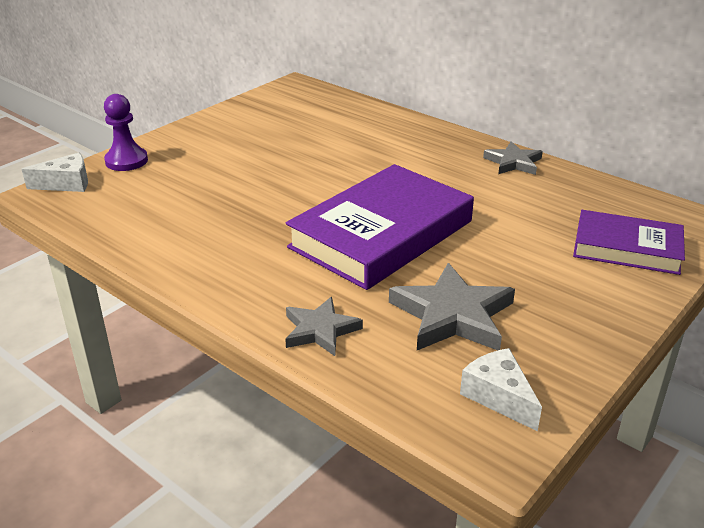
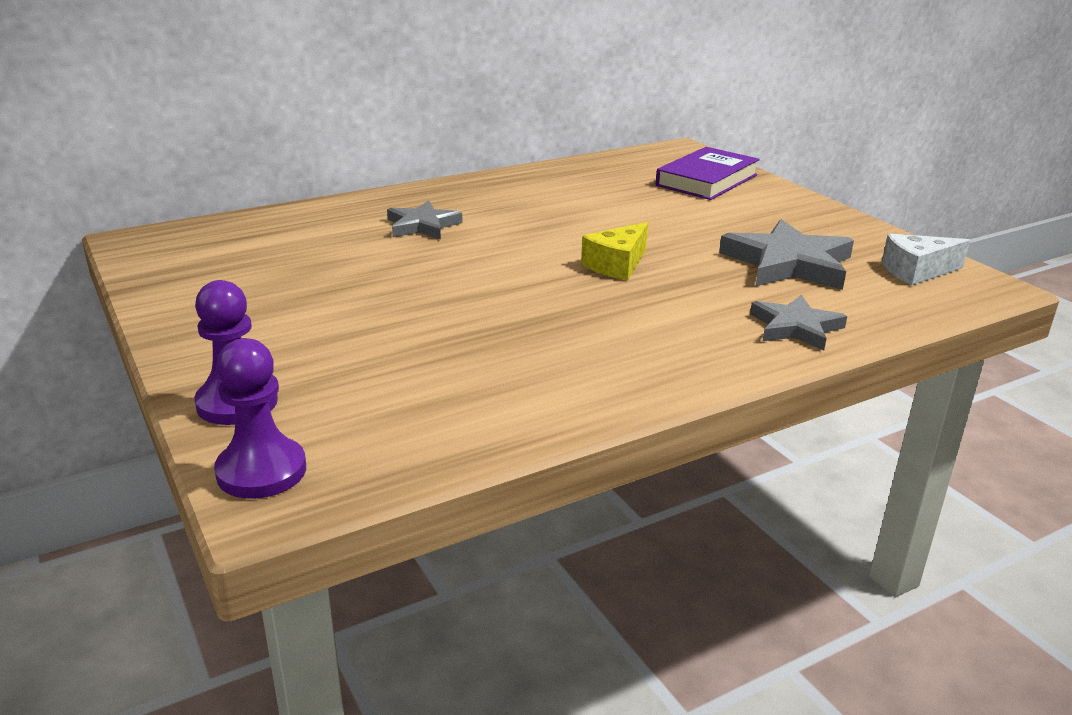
camera: 70 degrees left, 5 degrees down
(66, 184) = (261, 471): white cheese -> purple pawn
(381, 234) = (617, 265): purple book -> yellow cheese
(513, 162) = (513, 181): grey star -> grey star (422, 225)

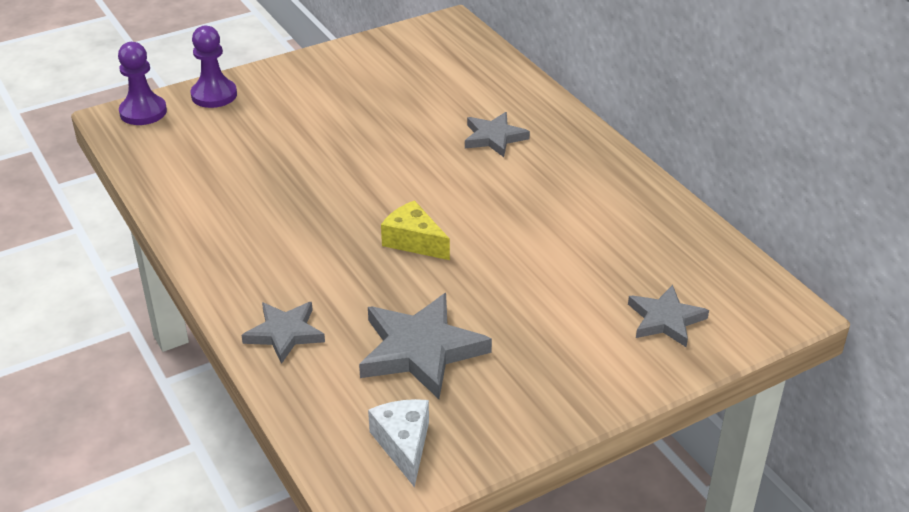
camera: 90 degrees right, 10 degrees up
(707, 180) = (665, 319): purple book -> grey star

